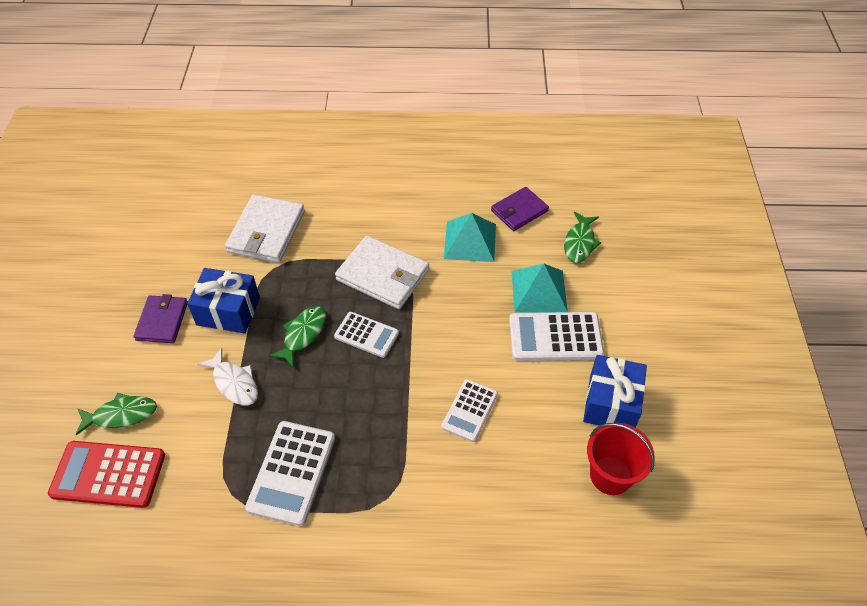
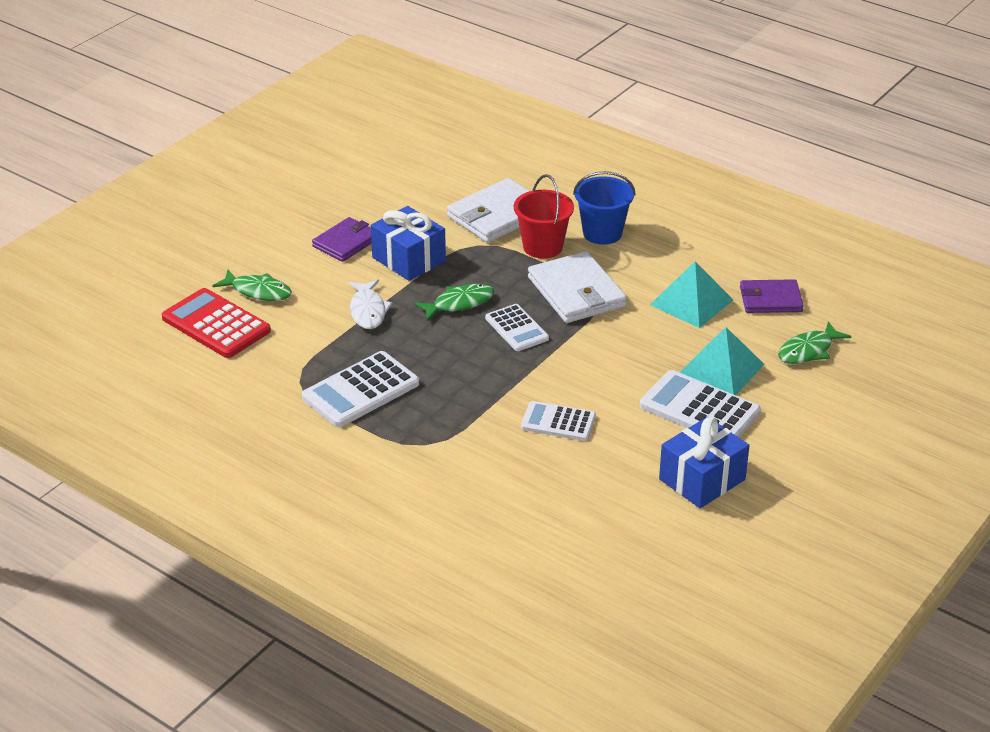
camera: 35 degrees right, 15 degrees down
(358, 210) = (602, 233): none -> blue bucket
(469, 410) = (558, 422): white calculator -> white calculator turned 45 degrees clockwise
(610, 475) = (644, 526): red bucket -> red bucket (542, 247)

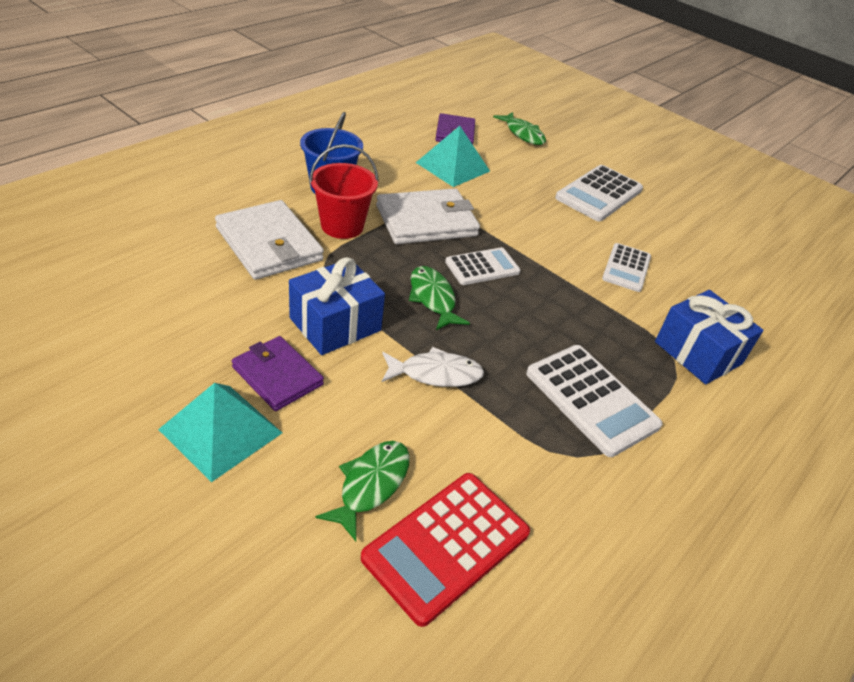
camera: 90 degrees left, 5 degrees up
(702, 479) = (685, 211): blue gift -> blue gift (698, 353)
(721, 368) = (546, 173): turquoise pyramid -> turquoise pyramid (221, 431)

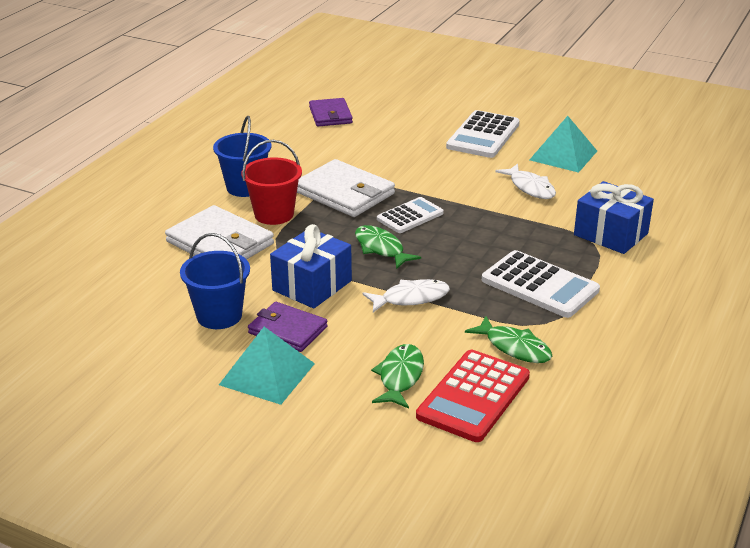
camera: 10 degrees left, 10 degrees down
(215, 334) = (219, 316): none -> blue bucket
(426, 221) = (344, 193): white wallet -> white wallet turned 75 degrees clockwise
(453, 167) = (344, 144): turquoise pyramid -> turquoise pyramid (563, 155)
(523, 134) = (393, 101): green fish -> green fish (514, 347)
(626, 268) = (530, 188): white calculator -> white fish

